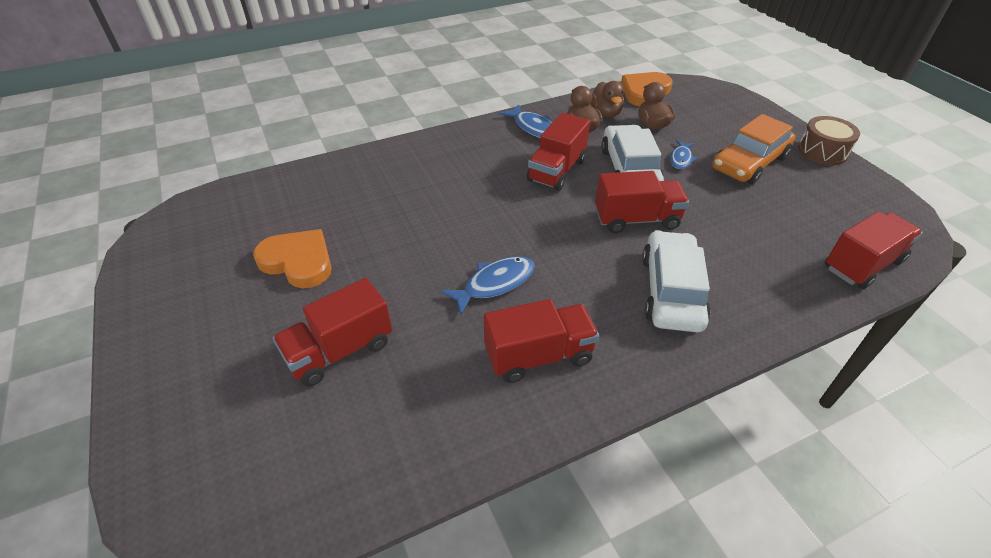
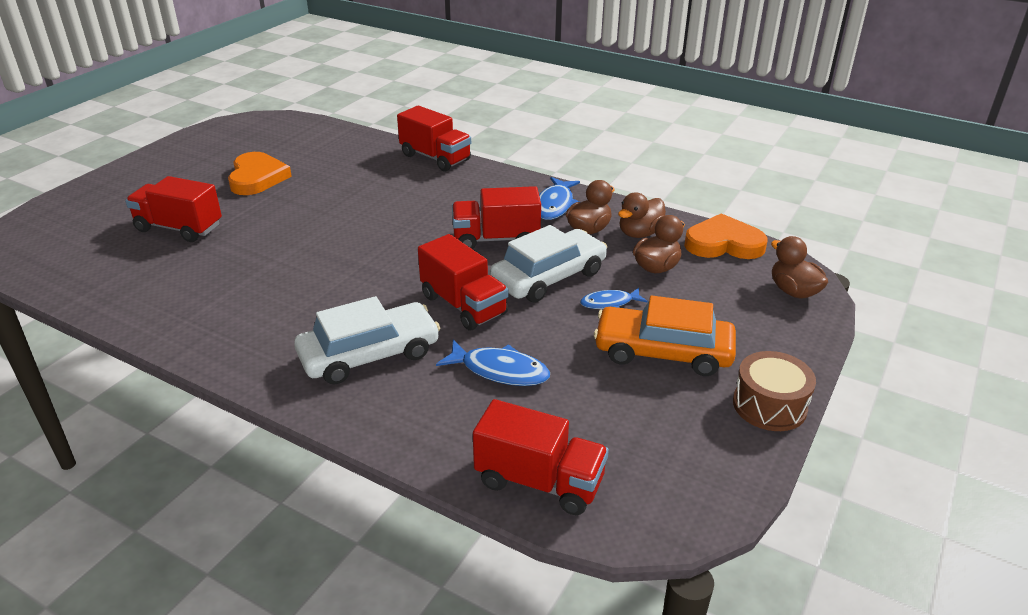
camera: 55 degrees right, 10 degrees down
(495, 284) = (300, 262): blue fish -> blue fish (500, 370)
(538, 355) = (230, 309): red truck -> red truck (435, 158)
(715, 95) = (793, 291): none -> brown duck

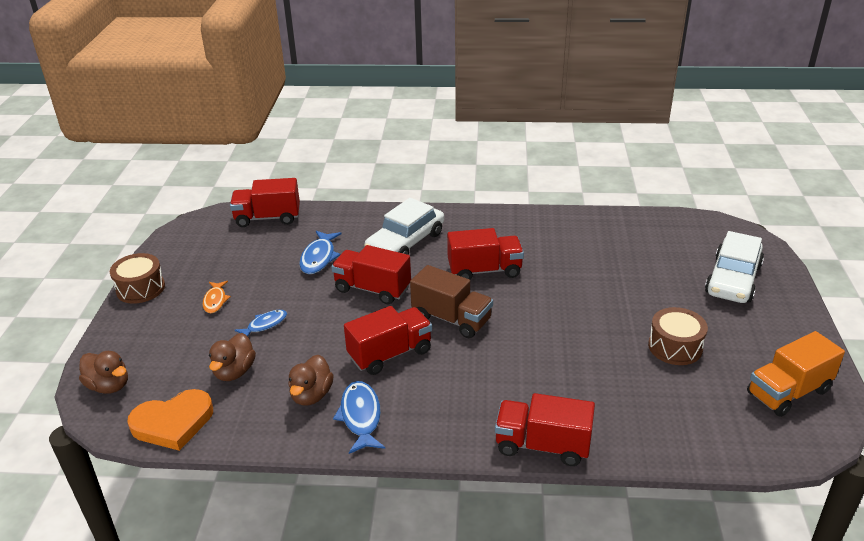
camera: 155 degrees right, 0 degrees up
(179, 228) = (649, 277): red truck -> red truck (484, 270)
(233, 138) = (788, 392): none -> orange truck
(257, 178) = (675, 347): orange heart -> brown drum
(410, 250) = (451, 319): none -> brown truck
(500, 370) = (319, 258): blue fish -> blue fish turned 75 degrees counterclockwise
(549, 277) = (323, 332): white car -> white car (733, 279)
(640, 233) = (260, 407): brown duck -> none
(663, 352) = (215, 300): orange car -> orange fish

